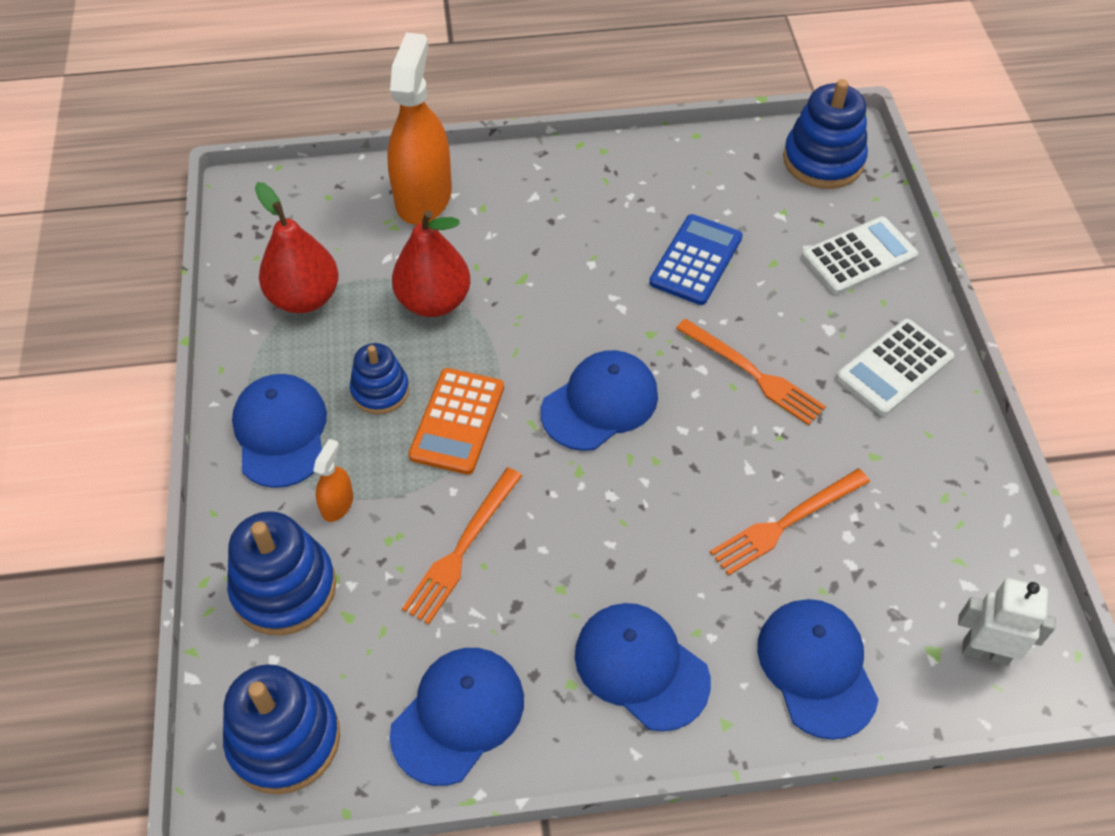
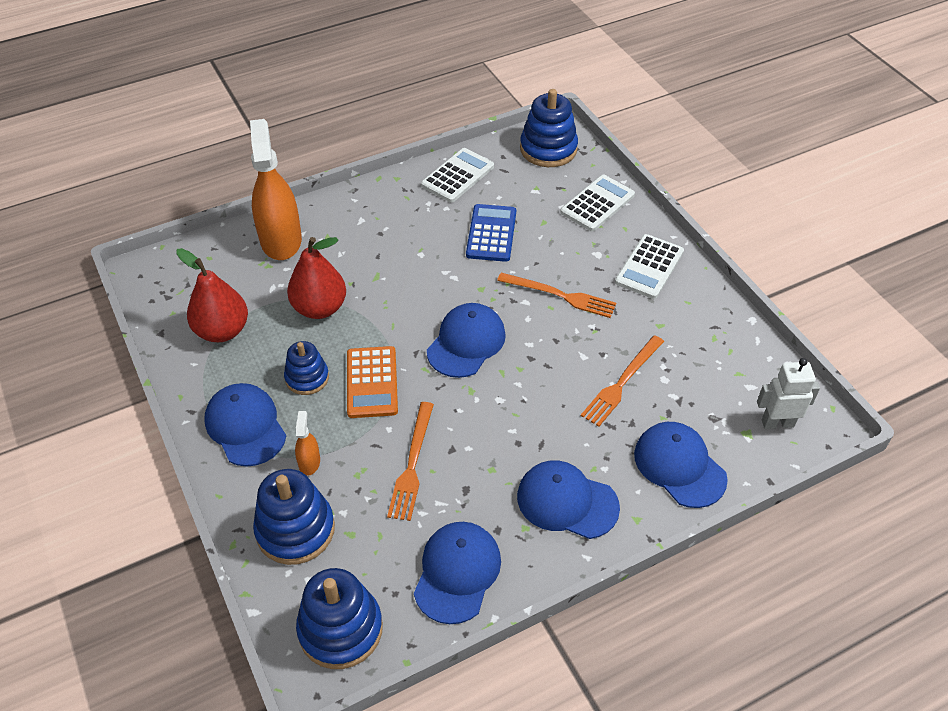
camera: 20 degrees left, 5 degrees down
(684, 168) = (457, 176): none -> white calculator

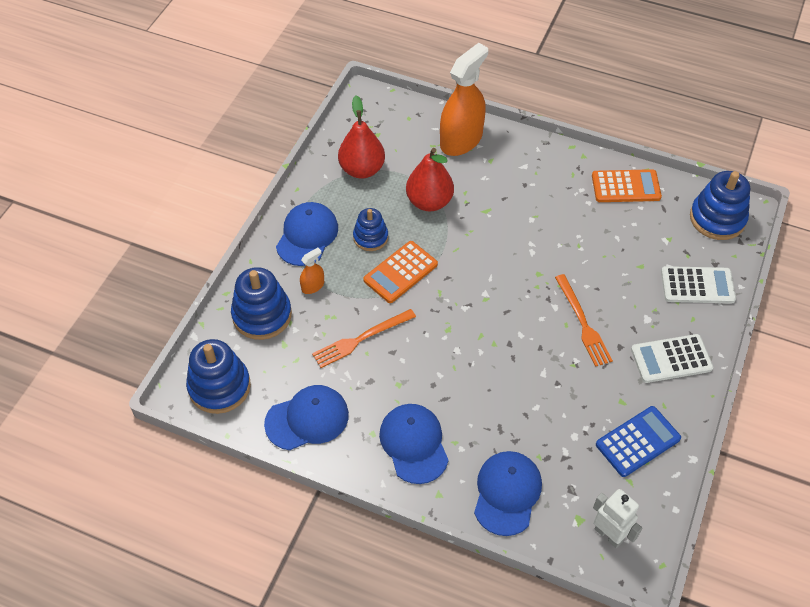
camera: 50 degrees right, 5 degrees up
(457, 176) = (626, 187): white calculator -> orange calculator
(466, 343) = (484, 298): blue cap -> none
(491, 233) = (594, 244): blue calculator -> blue calculator (638, 441)
(622, 383) = (544, 412): orange fork -> none

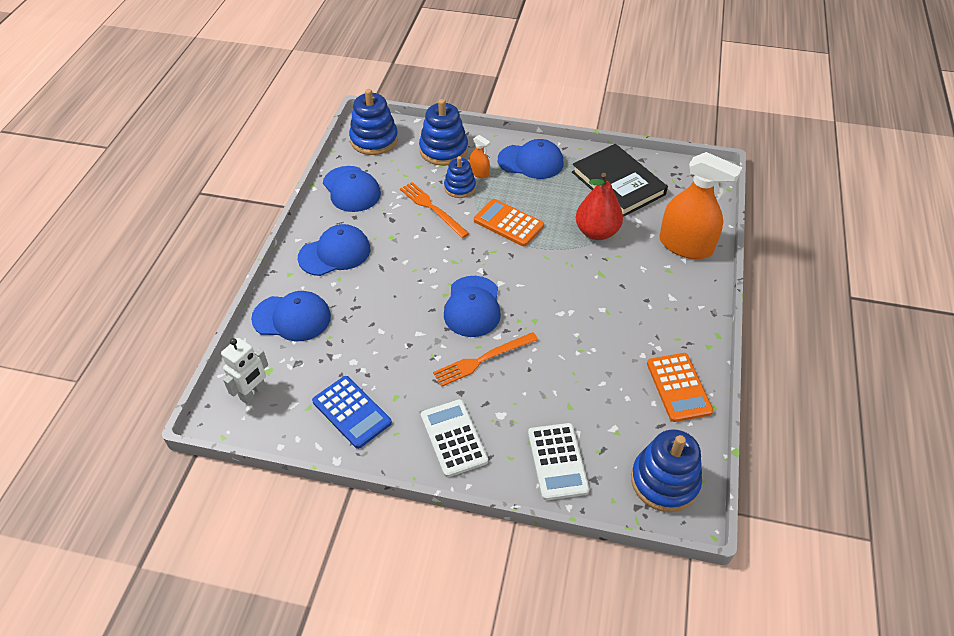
camera: 80 degrees right, 5 degrees down
(362, 169) = (618, 183): red pear -> black book
(370, 237) = (541, 199): blue stacking toy -> blue stacking toy (460, 187)
(514, 321) = (472, 307): none -> blue cap

